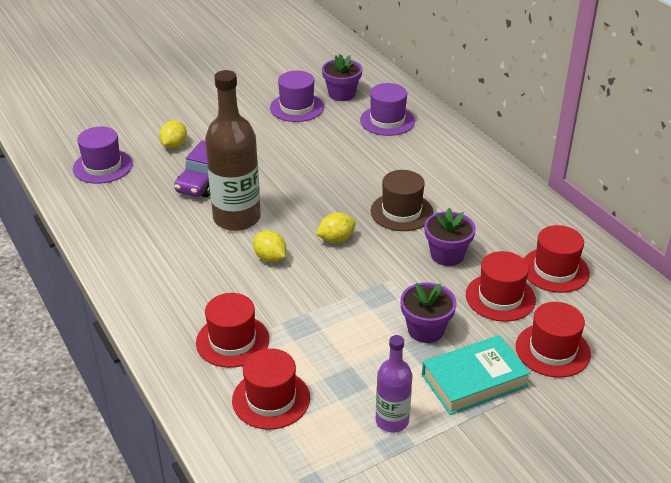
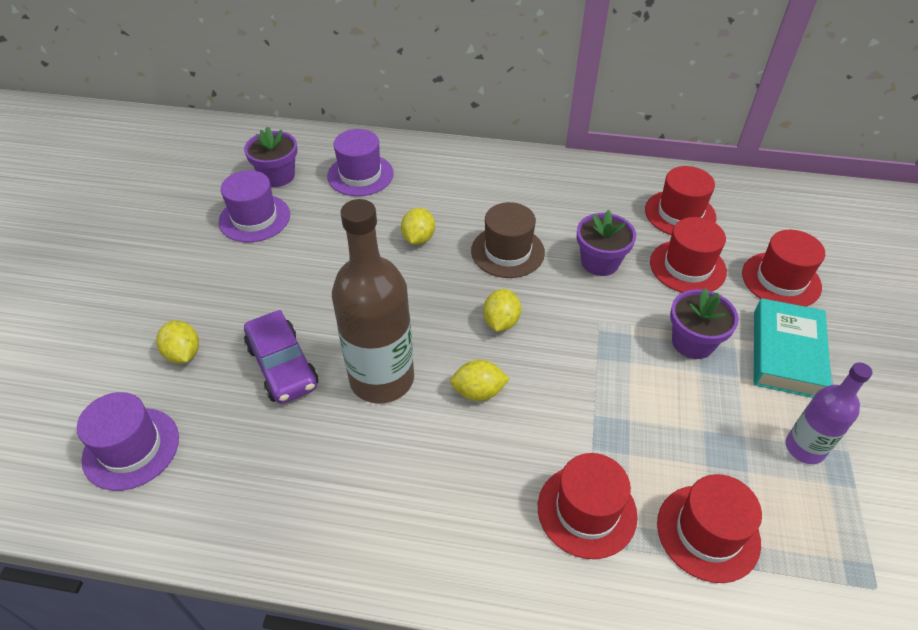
camera: 50 degrees left, 10 degrees up
(363, 172) = (418, 238): none -> yellow lemon

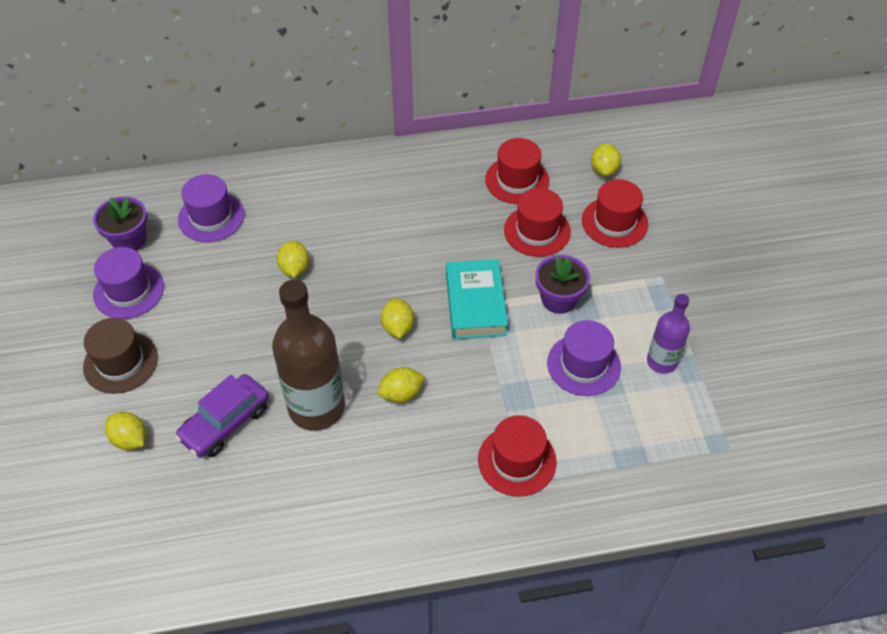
camera: 20 degrees left, 5 degrees up
(131, 448) = (128, 532): purple hat -> purple hat (583, 365)
(282, 366) = (225, 423): purple car -> purple car turned 90 degrees clockwise
(507, 251) = (380, 259): brown hat -> brown hat (120, 362)
(600, 262) = (463, 247): purple flower pot -> none
(708, 532) = (608, 448): red hat -> none
(781, 226) = (604, 170): none -> yellow lemon
(786, 353) = (632, 287): turquoise book -> turquoise book (475, 304)

